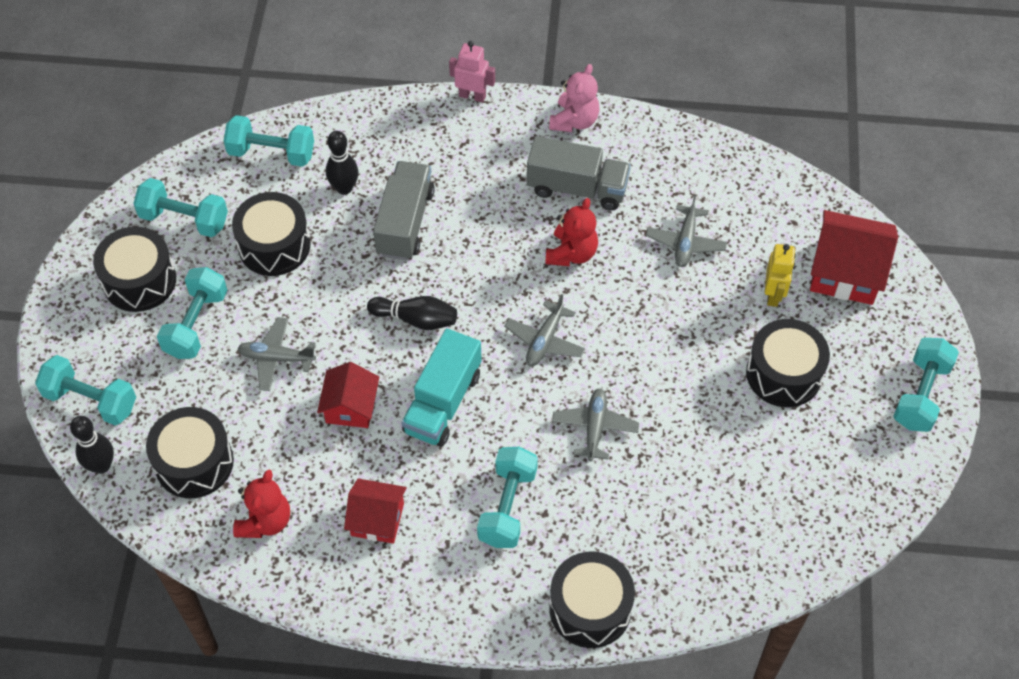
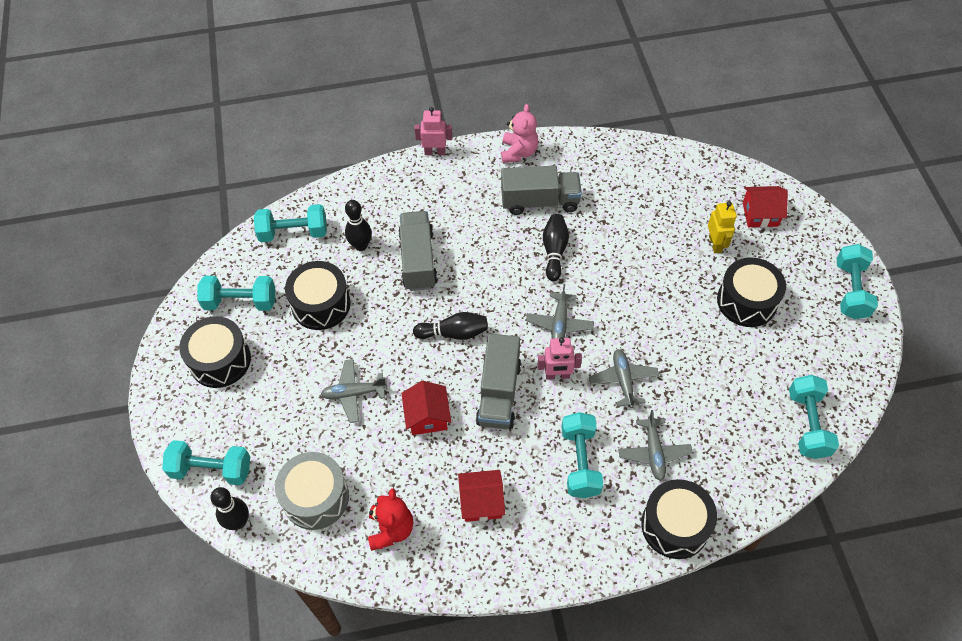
camera: 15 degrees left, 0 degrees up
(194, 462) = (315, 497): black drum -> grey drum
(196, 324) = (279, 383): turquoise dumbbell -> turquoise dumbbell (807, 424)
(443, 402) = (499, 393): turquoise truck -> grey truck
(519, 400) = (557, 375): none -> pink robot
(571, 253) = (554, 251): red teddy bear -> black bowling pin
(685, 242) = (636, 222): grey plane -> grey plane (654, 452)
(845, 272) = (760, 214): red house -> red house, size x0.64

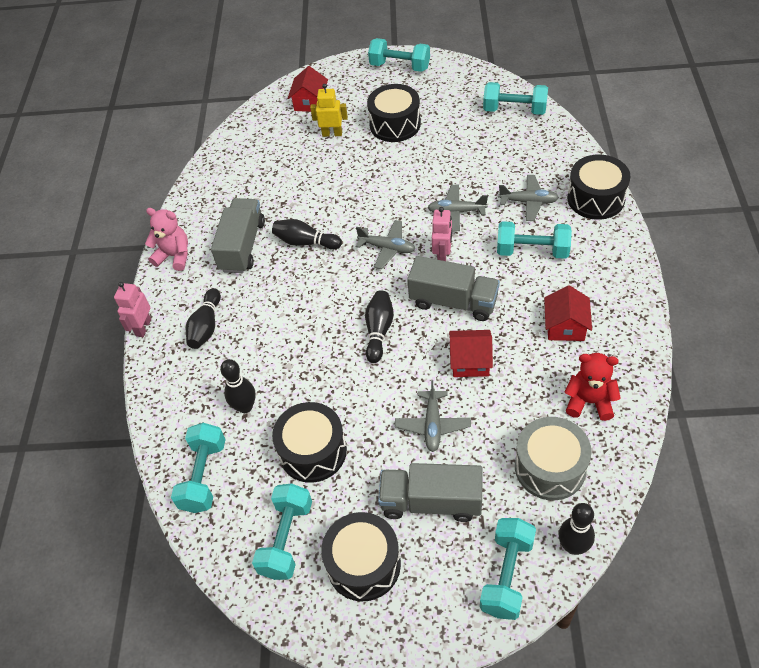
camera: 75 degrees left, 5 degrees down
(418, 260) = (281, 354): grey truck -> grey truck (431, 502)
(442, 197) = (206, 326): none -> black bowling pin

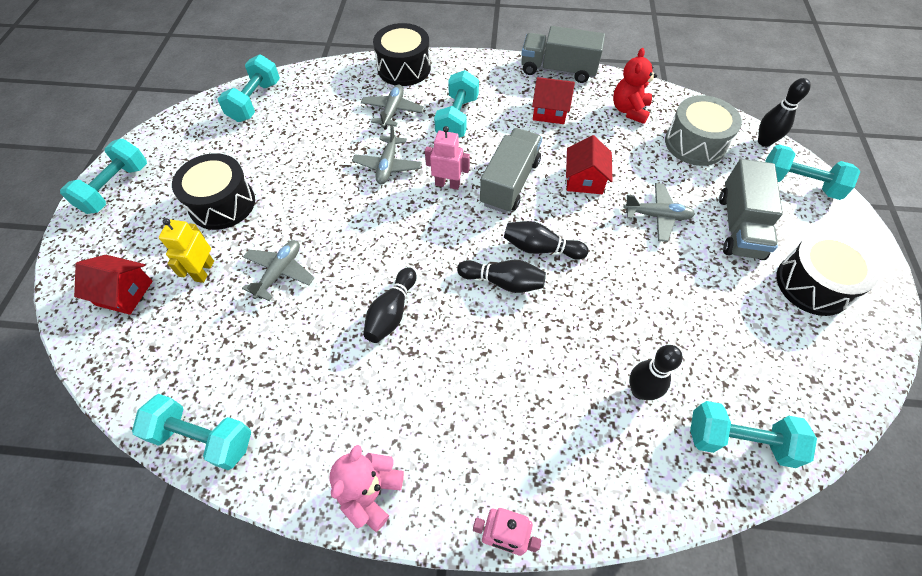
camera: 90 degrees left, 5 degrees up
(206, 326) = (512, 441): black bowling pin -> black bowling pin (503, 282)
(242, 246) = (377, 390): grey truck -> grey truck (558, 70)
(286, 539) = (801, 351): turquoise dumbbell -> turquoise dumbbell (203, 438)
(313, 451) = (695, 321): black drum -> none
(387, 248) = (423, 230): grey plane -> grey plane (280, 272)

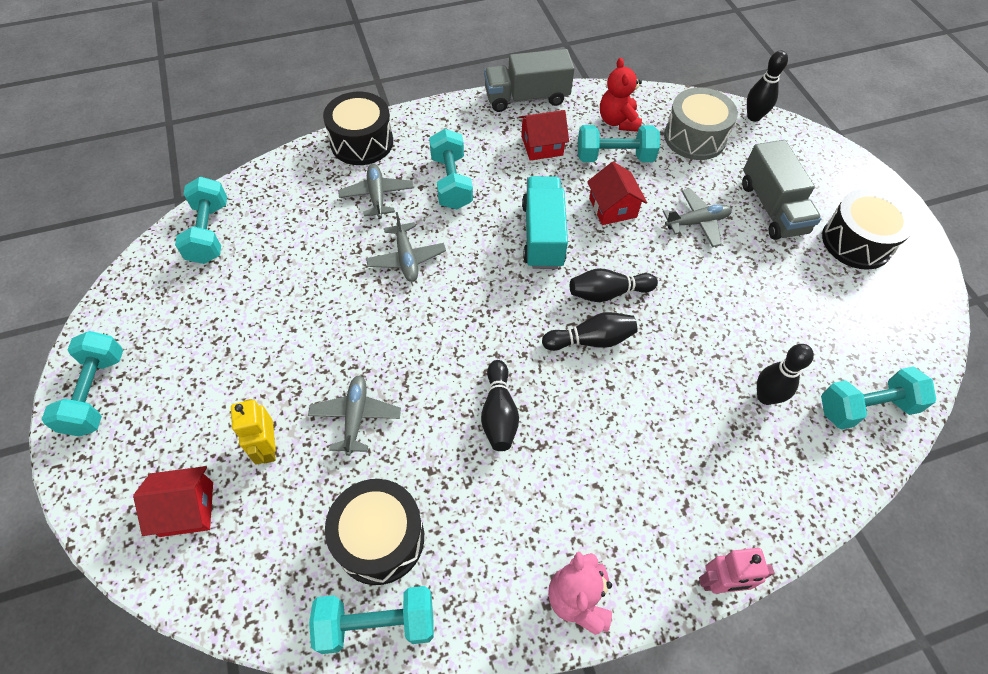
camera: 25 degrees left, 0 degrees up
(222, 204) = (242, 365): black drum -> black drum (380, 538)
(447, 184) = (481, 258): pink robot -> none
(510, 183) = (543, 235): grey truck -> turquoise truck
(798, 184) = (801, 150): turquoise dumbbell -> turquoise dumbbell (614, 157)

